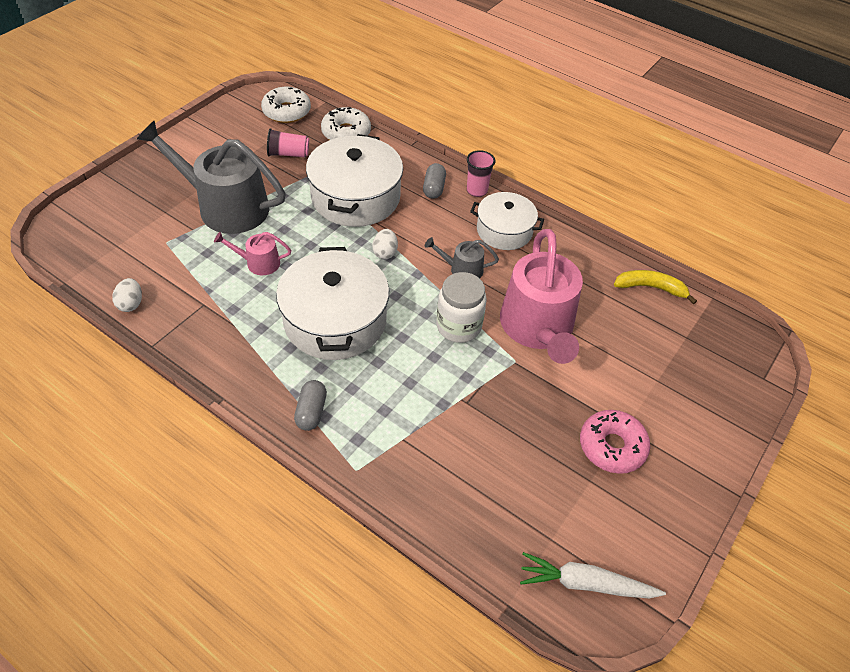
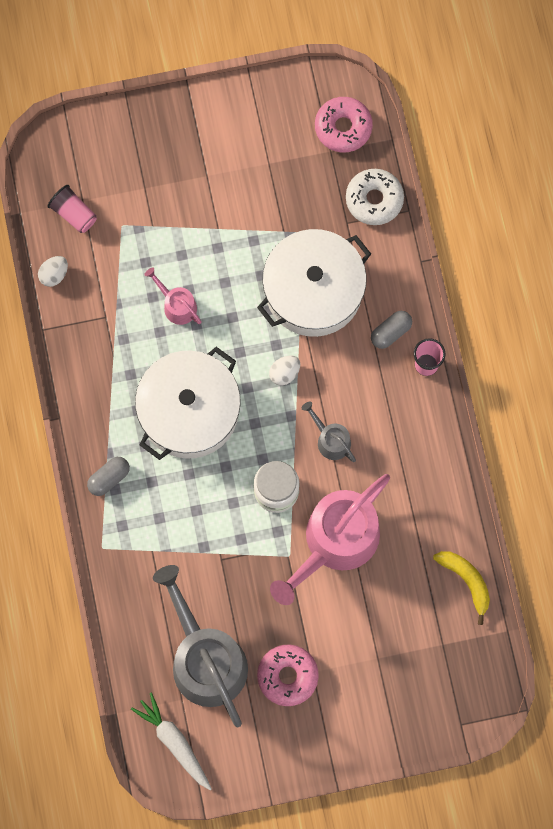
camera: 45 degrees right, 25 degrees up
(226, 207) = (197, 219): grey watering can -> grey watering can (205, 658)
(286, 111) = (343, 127): white donut -> pink donut
(288, 154) = (299, 190): pink cup -> pink cup (74, 214)
(504, 231) = (405, 428): white pot -> none

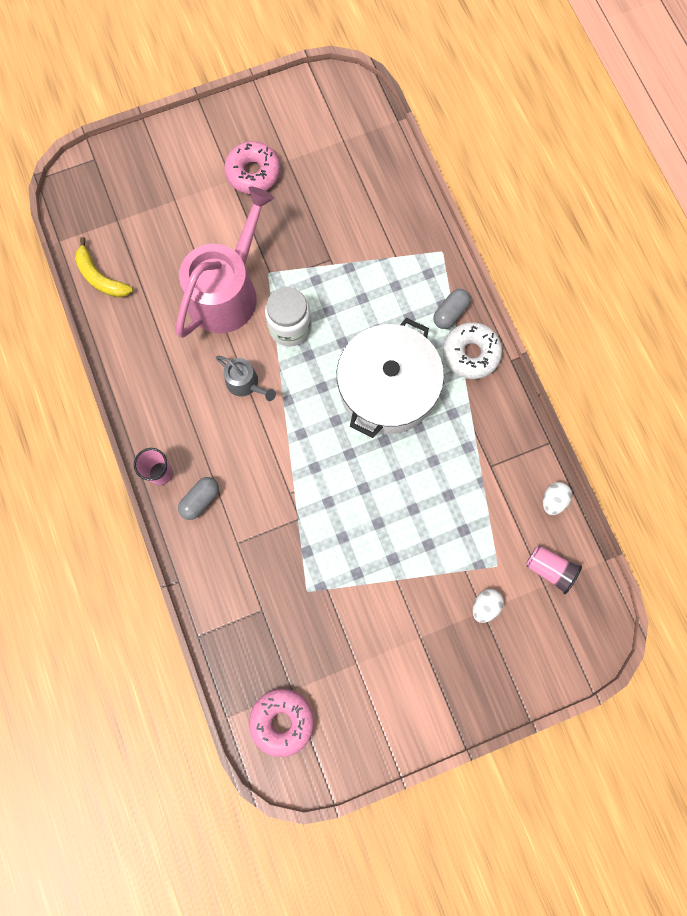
camera: 170 degrees right, 0 degrees up
(174, 742) = (342, 106): white carrot -> none
(177, 305) = (422, 490): pink watering can -> none
(205, 658) = (329, 175): grey watering can -> none
(284, 373) = (301, 440): white egg -> white egg (485, 606)
(313, 290) = (285, 530): white pot -> none
(374, 200) = (236, 642): white donut -> white donut (471, 354)

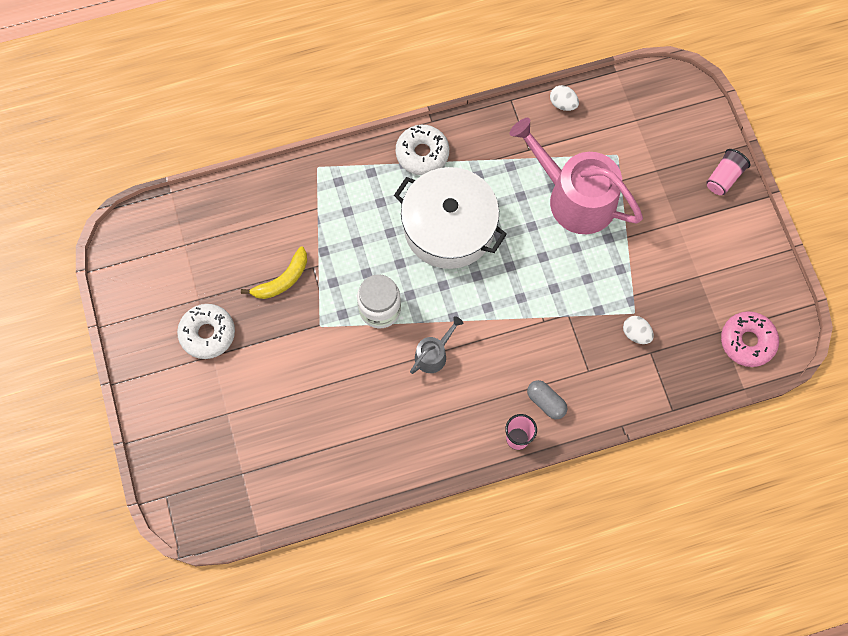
camera: 85 degrees left, 5 degrees down
(100, 277) = (305, 492): yellow banana -> yellow banana (282, 280)
(227, 291) = (335, 366): pink watering can -> pink watering can (574, 197)
(253, 173) = (207, 334): pink donut -> white donut
(450, 313) = (380, 166): grey capsule -> none
(485, 606) = (652, 168): white egg -> white egg (636, 334)
(549, 569) = (622, 114): pink cup -> pink cup (724, 178)

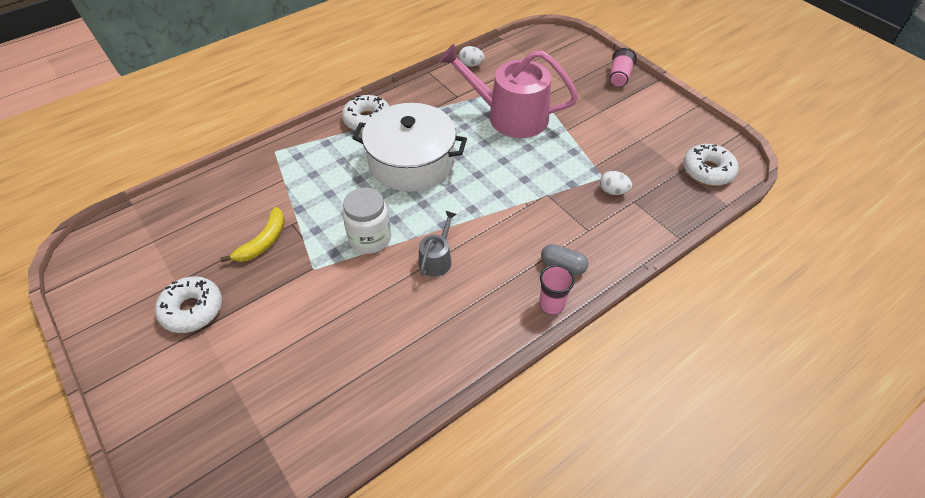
camera: 20 degrees left, 20 degrees down
(747, 341) = (707, 171): pink donut -> white donut

